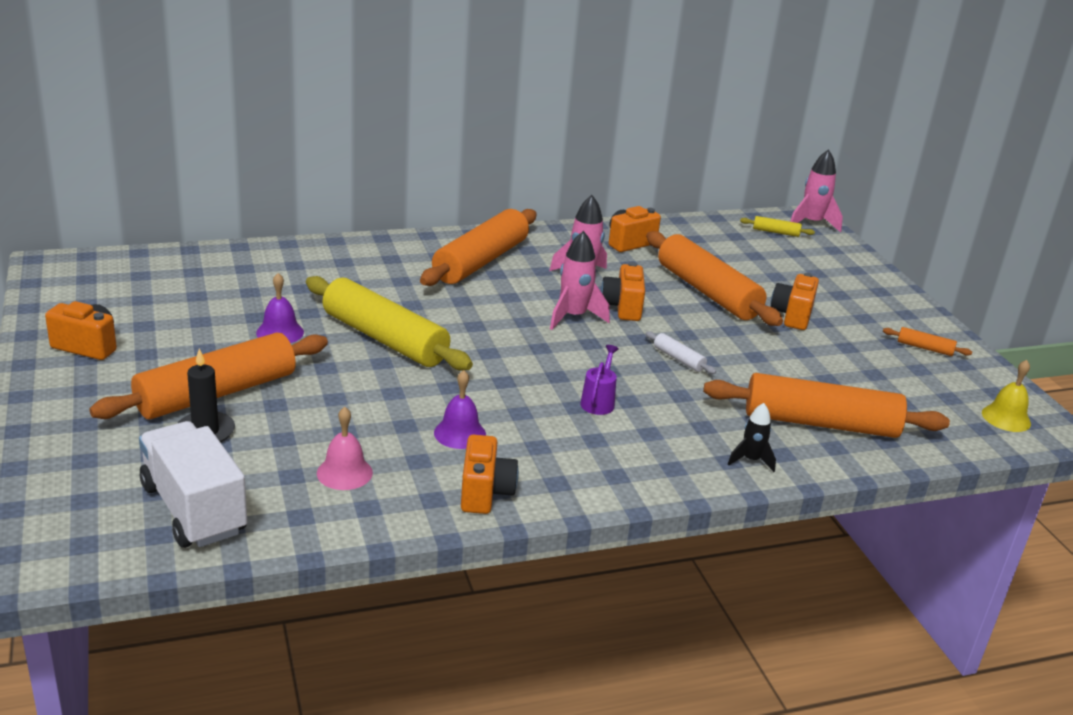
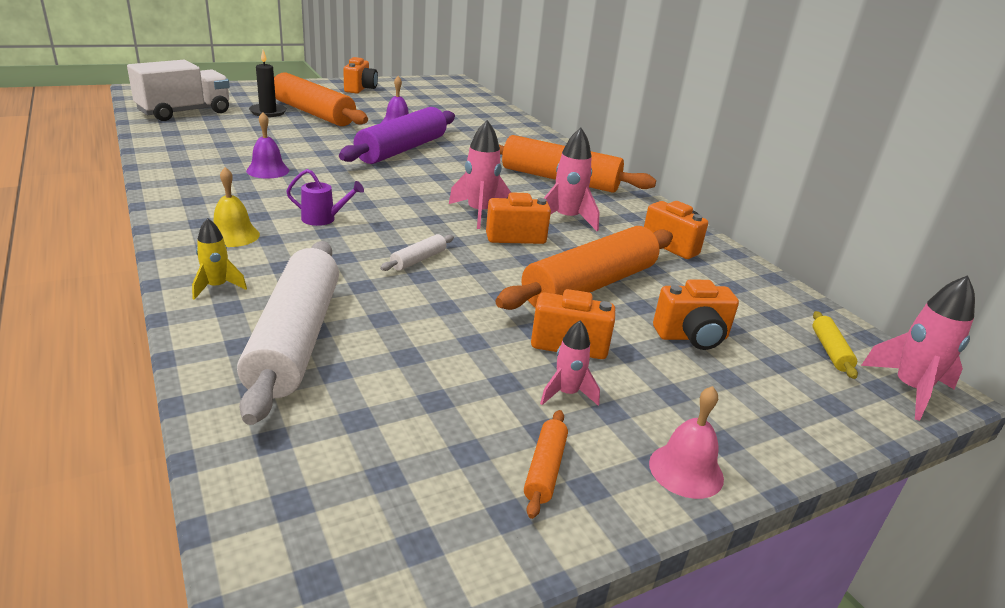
camera: 80 degrees right, 0 degrees up
(344, 473) = (218, 141): pink bell -> pink bell (686, 470)
(384, 339) = (402, 149): yellow rolling pin -> purple rolling pin
(485, 493) = (184, 177): orange camera -> orange camera (692, 337)
(751, 460) = (217, 287): black rocket -> yellow rocket
(820, 423) = (296, 339): orange rolling pin -> white rolling pin
(852, 328) = (567, 393): none -> pink rocket
(1006, 418) = (329, 544): yellow bell -> yellow bell (233, 235)

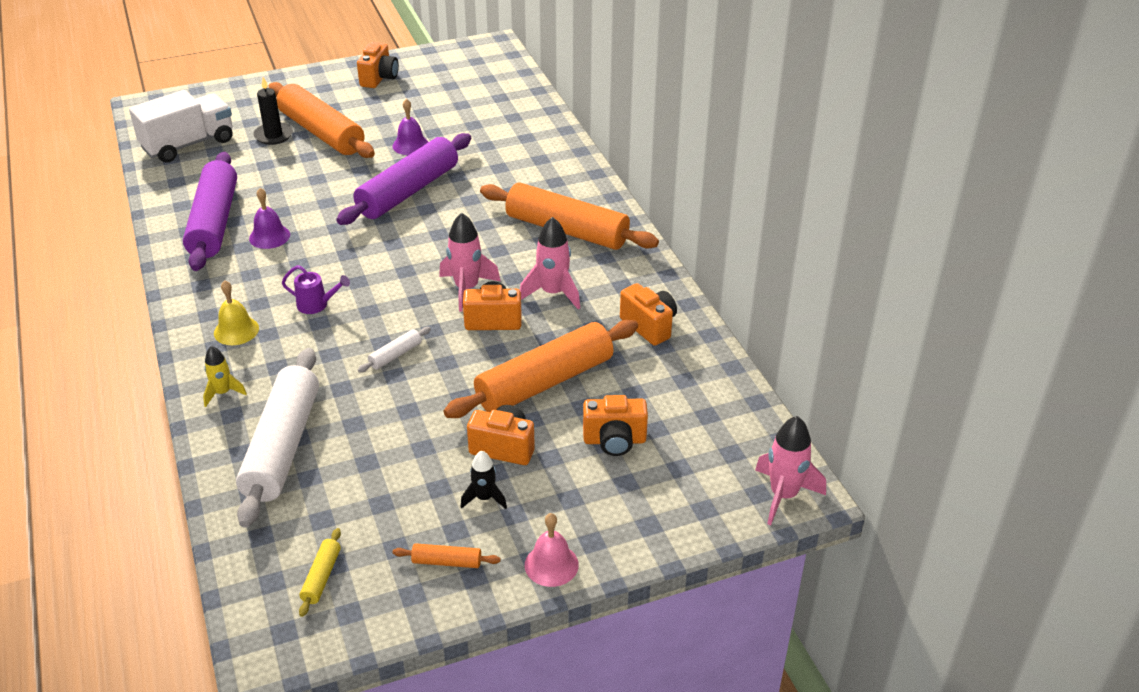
camera: 10 degrees right, 10 degrees up
(209, 159) = (214, 222): none -> purple rolling pin
(544, 469) = (447, 562): orange rolling pin -> orange rolling pin turned 75 degrees clockwise
(567, 393) = (484, 498): pink rocket -> black rocket
(830, 351) = (735, 454): yellow rolling pin -> yellow rolling pin (321, 577)

